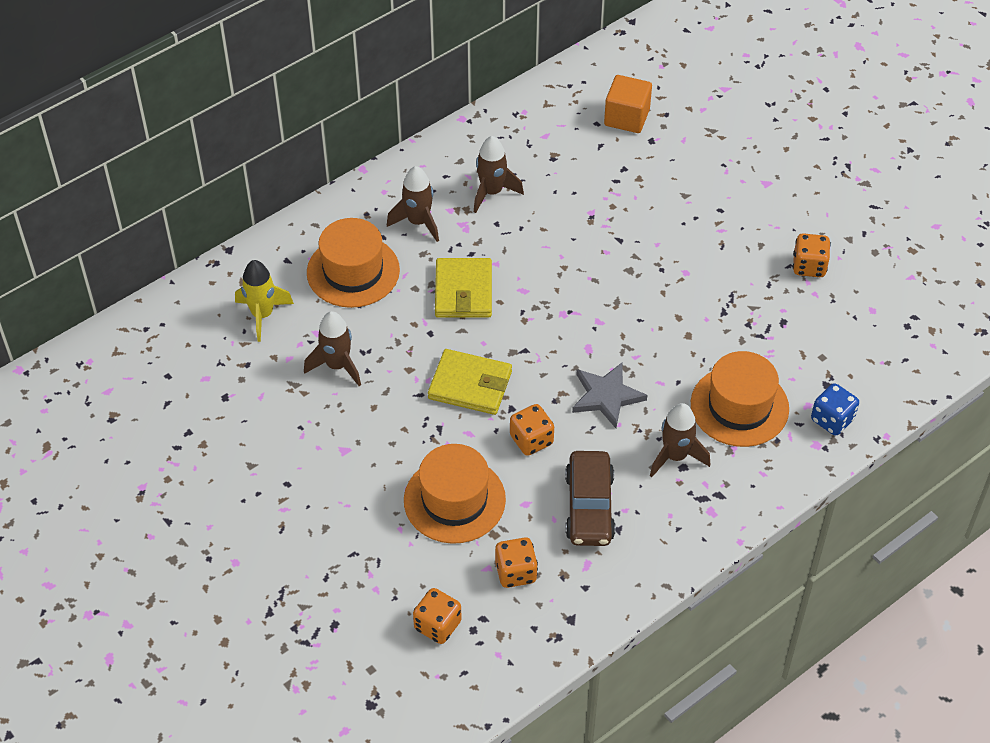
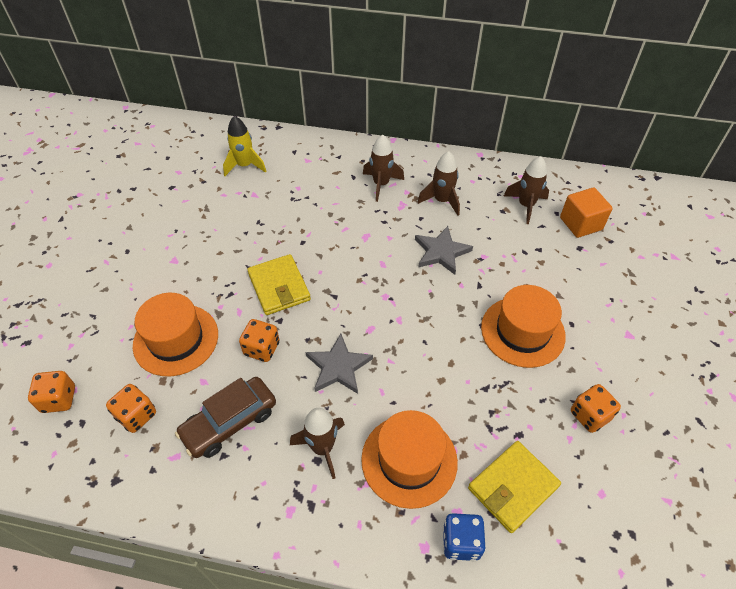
camera: 50 degrees right, 0 degrees up
(337, 365) = (237, 217): brown rocket -> brown rocket (526, 205)
(353, 271) = (314, 181): orange hat -> orange hat (522, 331)
(463, 291) = (351, 236): yellow wallet -> yellow wallet (513, 487)
(554, 238) = (441, 252): none -> grey star

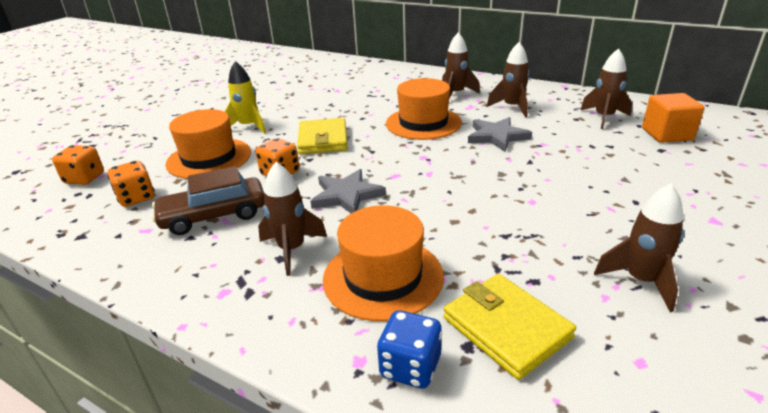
camera: 20 degrees right, 20 degrees down
(245, 166) = (339, 76): yellow rocket -> yellow rocket (249, 126)
(513, 487) = (506, 328): yellow wallet -> yellow wallet turned 75 degrees clockwise
(522, 331) = (569, 199): orange hat -> orange hat (423, 123)
(589, 415) = (641, 281): orange dice -> brown rocket

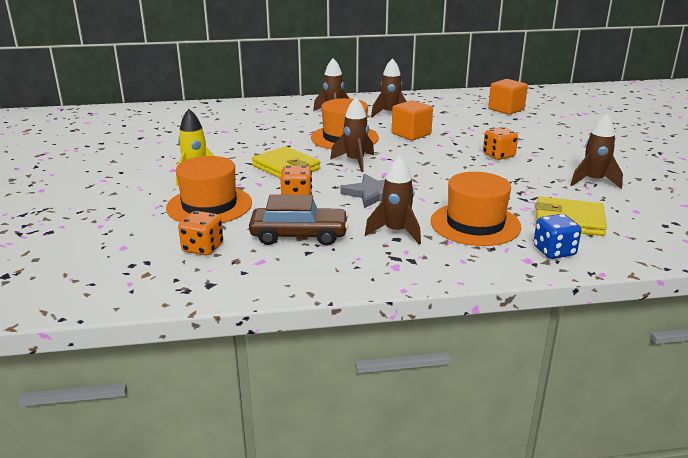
camera: 40 degrees left, 5 degrees down
(84, 178) = (111, 254): orange dice -> orange dice (498, 155)
(214, 216) = (299, 235): brown car -> brown car turned 120 degrees counterclockwise
(497, 136) = (411, 134): grey star -> orange cube
(604, 118) = (458, 107): brown rocket -> brown rocket (355, 161)

